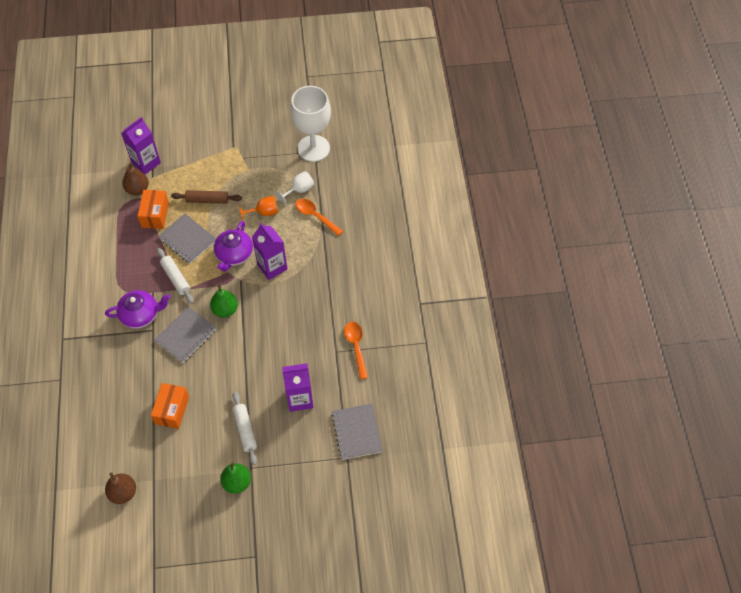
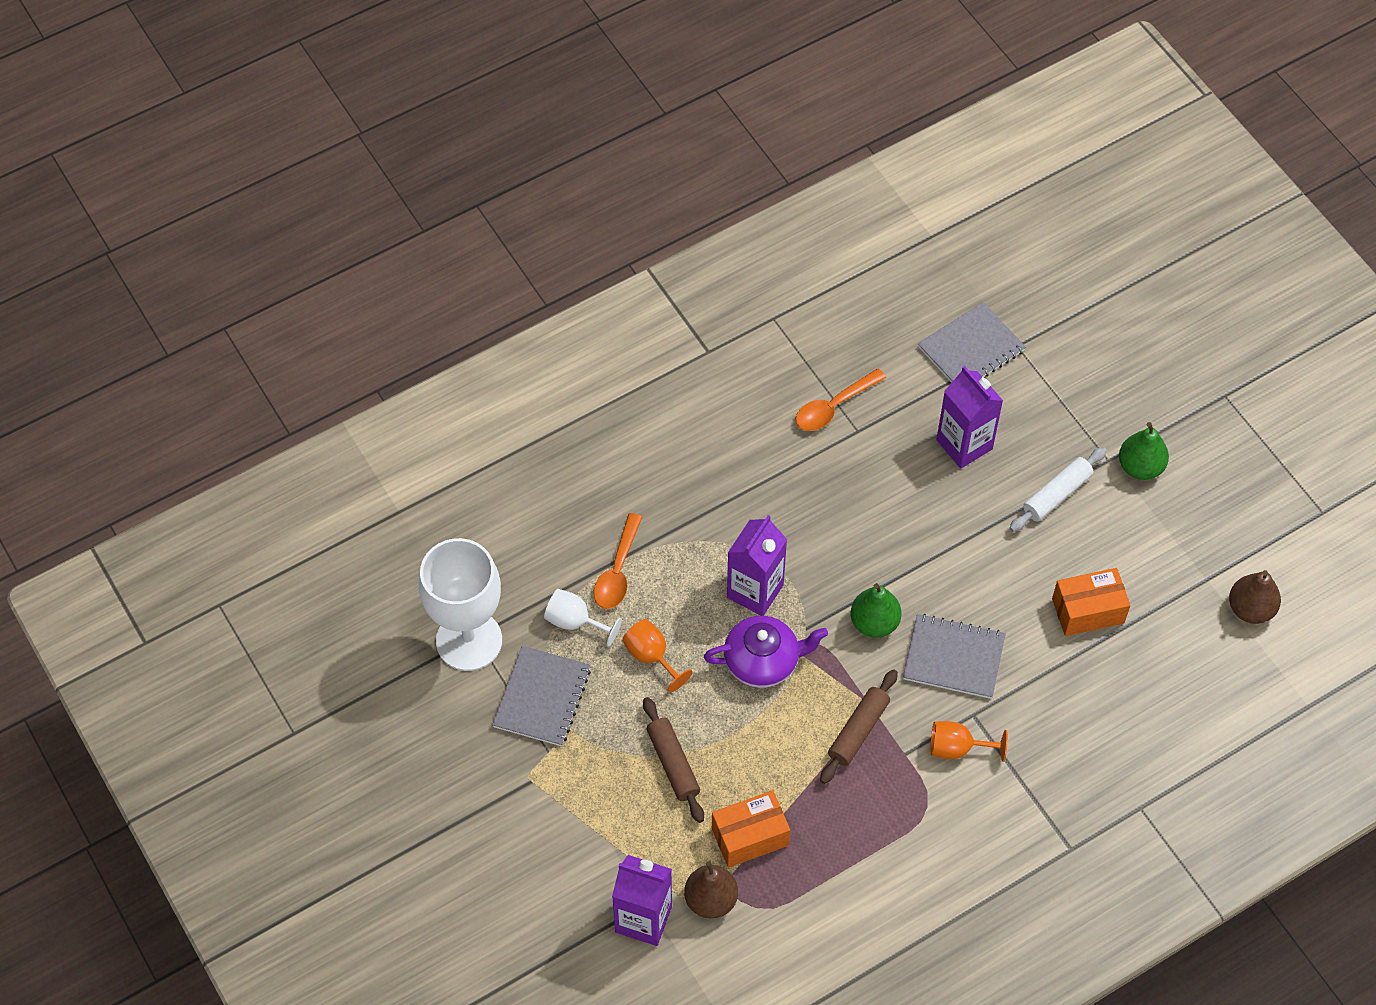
camera: 115 degrees left, 0 degrees up
(141, 315) = (957, 748): purple teapot -> orange goblet
(176, 278) = (858, 730): white rolling pin -> brown rolling pin
(187, 239) = (772, 753): grey notebook -> grey notebook (542, 697)

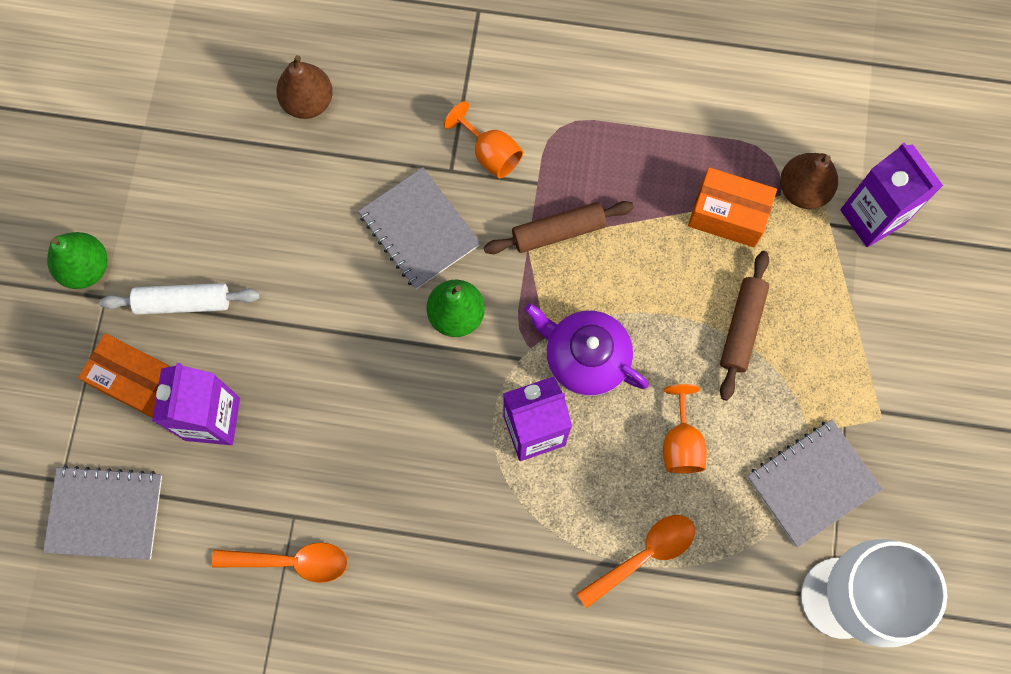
camera: 140 degrees left, 15 degrees up
(575, 622) = (724, 535): white goblet -> none
(1088, 611) = (268, 179): orange box -> orange box (137, 381)
(1250, 609) = (138, 75): brown pear -> brown pear (308, 102)

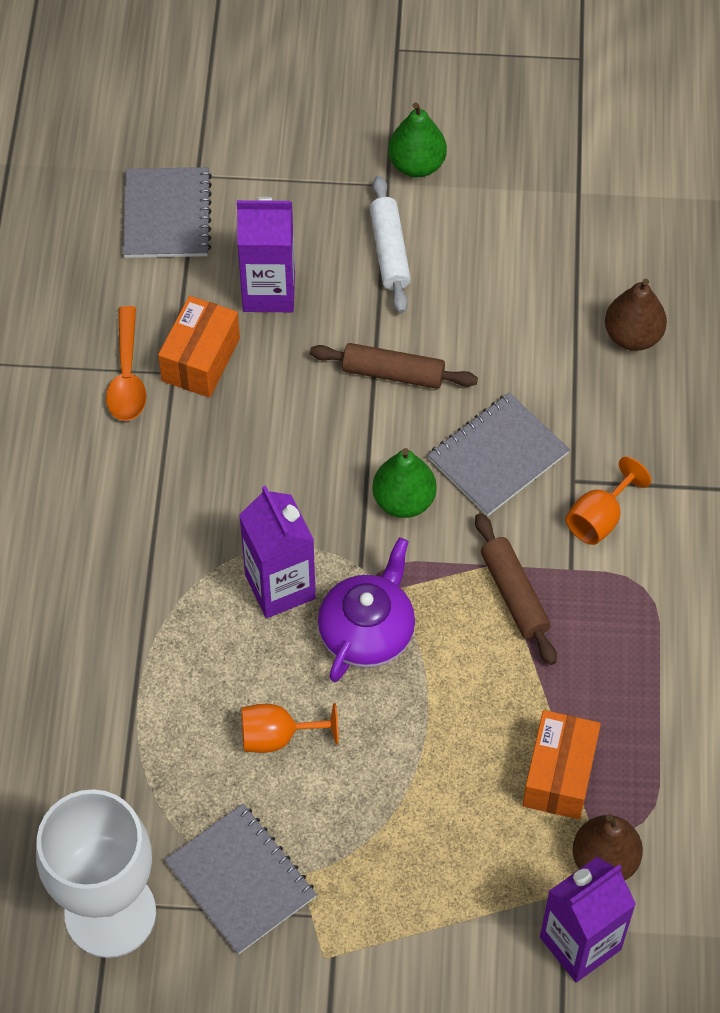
camera: 85 degrees right, 15 degrees down
(137, 381) = (302, 223): orange box -> orange box (200, 359)
(644, 555) = (149, 705): orange spoon -> none
(742, 327) = (420, 796): brown rolling pin -> brown rolling pin (393, 373)

